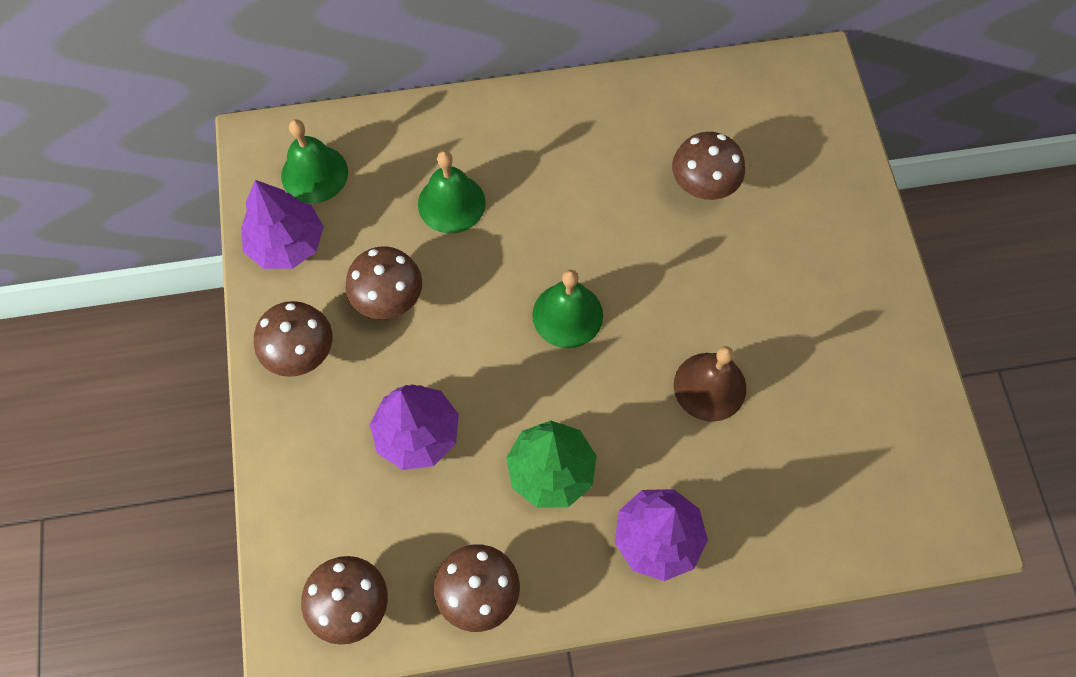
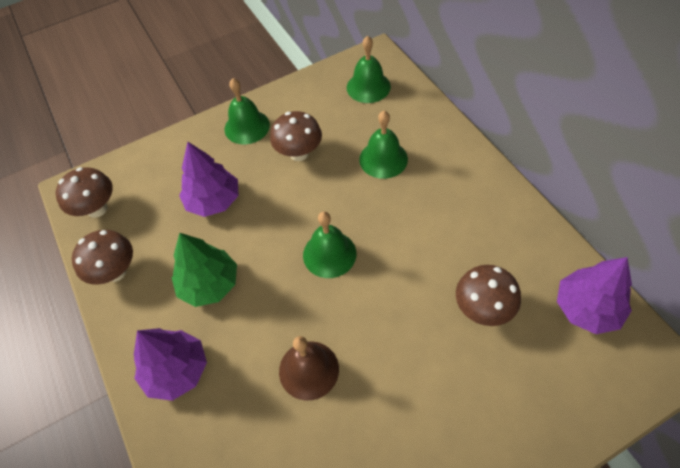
camera: 75 degrees right, 10 degrees down
(287, 243) = (315, 93): purple tree -> purple tree (587, 308)
(301, 354) = (247, 127): brown mushroom -> green bell

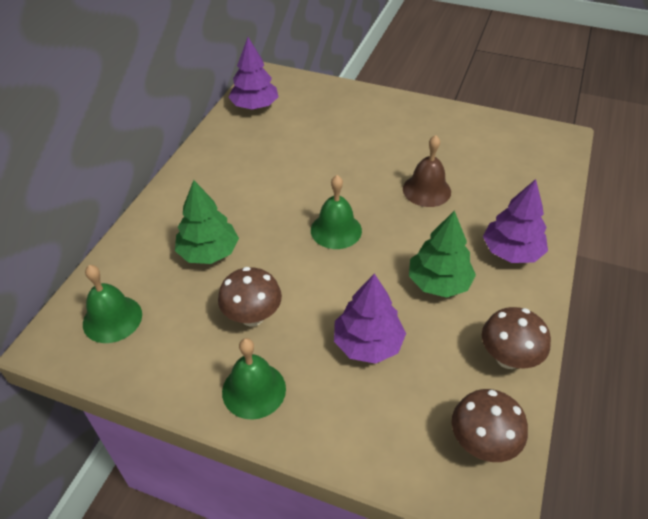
camera: 135 degrees left, 10 degrees down
(383, 159) = (209, 252): green bell -> green tree
(482, 309) = (299, 141): brown mushroom -> none

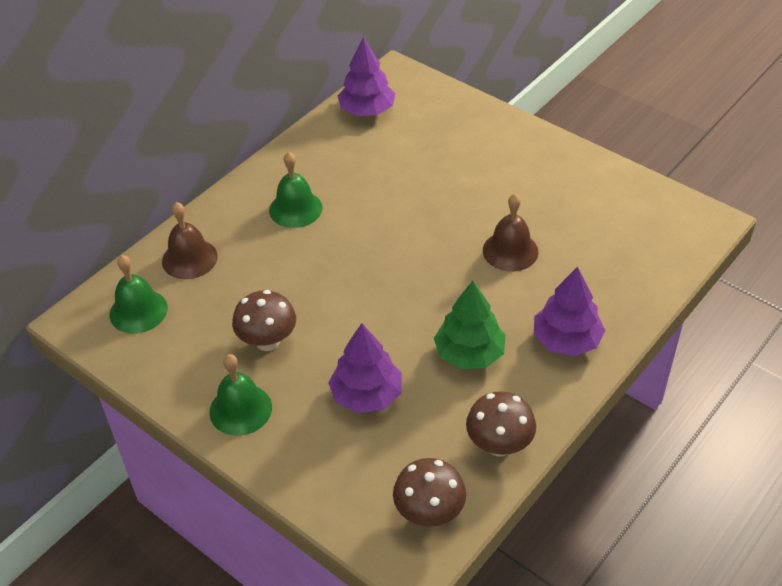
camera: 20 degrees right, 0 degrees up
(146, 258) = (189, 259): none -> brown bell
(209, 252) = (252, 267): green tree -> none
(336, 230) = (390, 273): green bell -> green bell (295, 209)

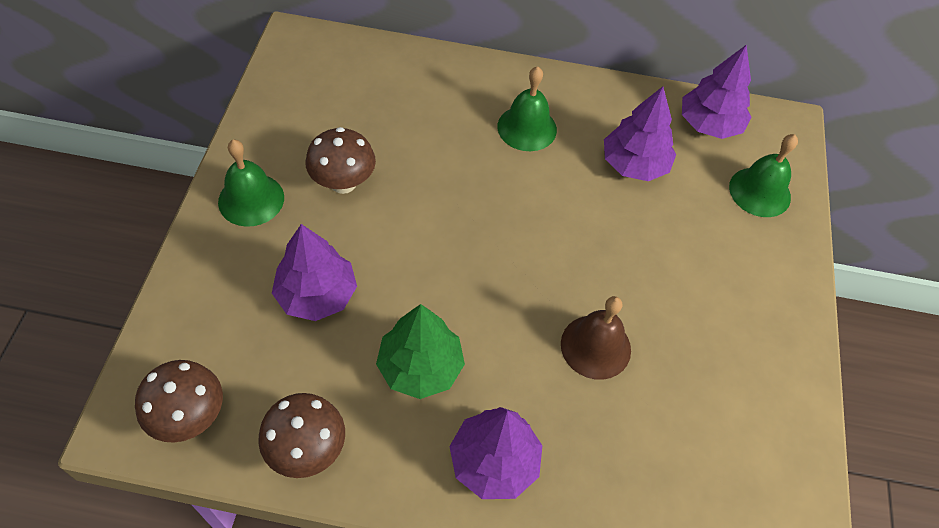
camera: 55 degrees right, 10 degrees up
(138, 311) = (328, 73): green bell -> green bell (759, 192)
(189, 259) = (411, 79): brown bell -> none
(373, 165) = (634, 164): none -> purple tree

